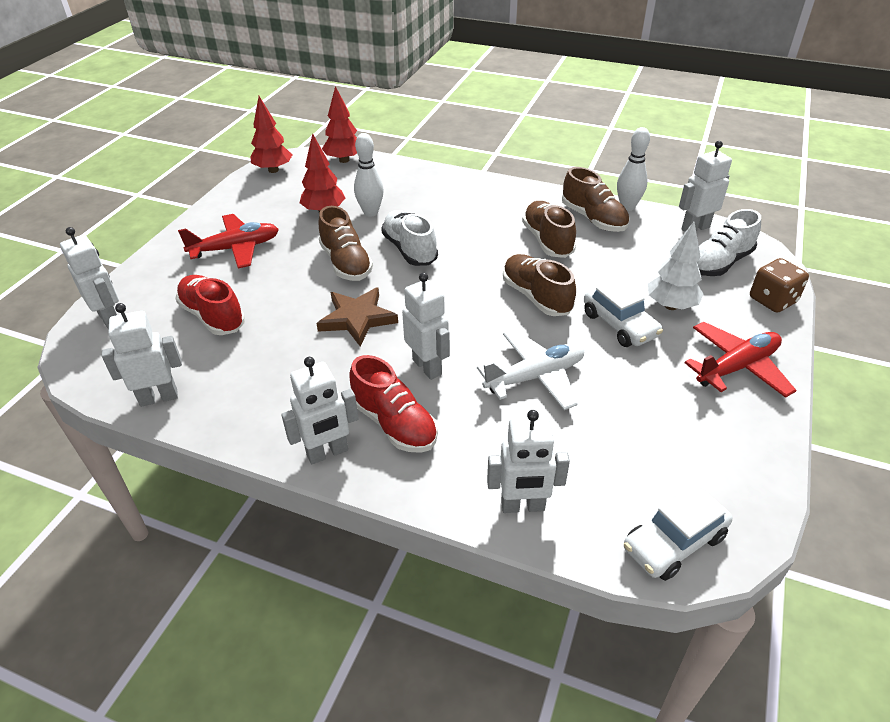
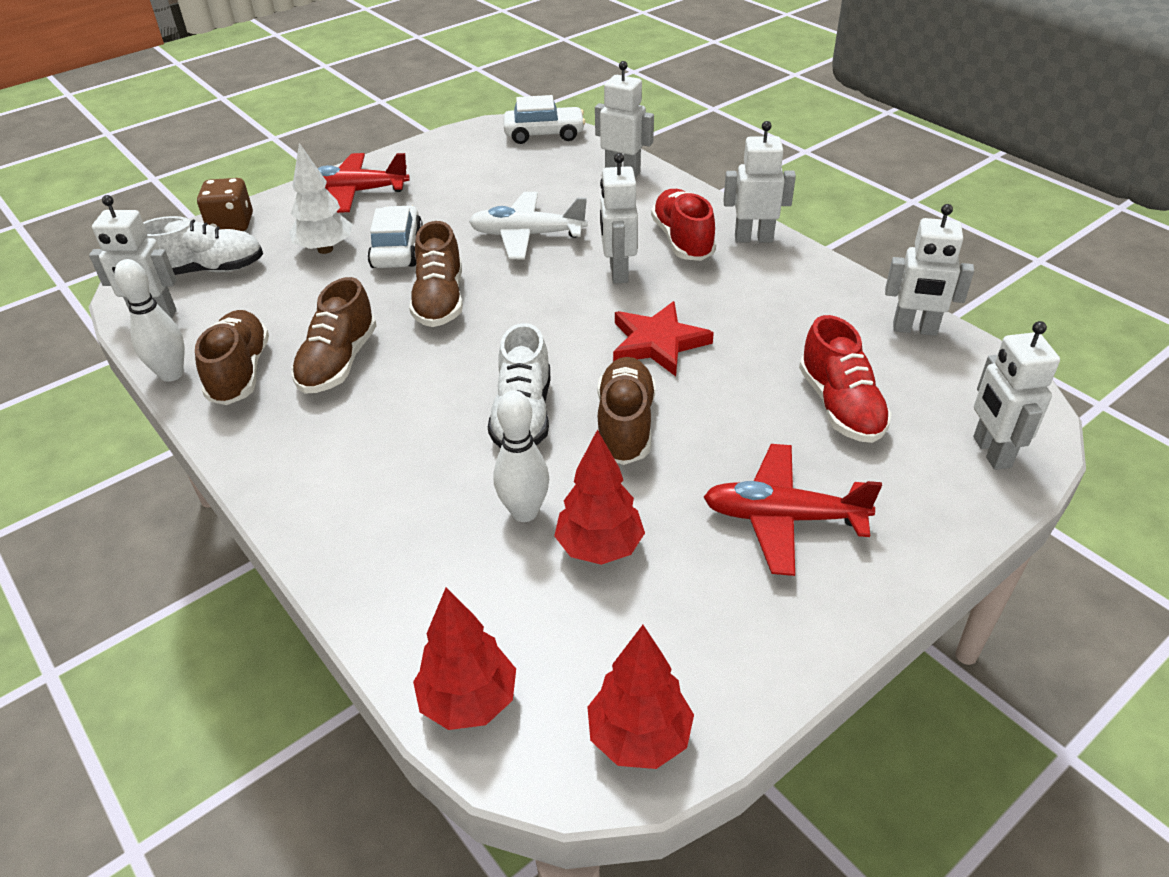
camera: 150 degrees left, 0 degrees up
(357, 318) = (658, 343): brown star -> red star

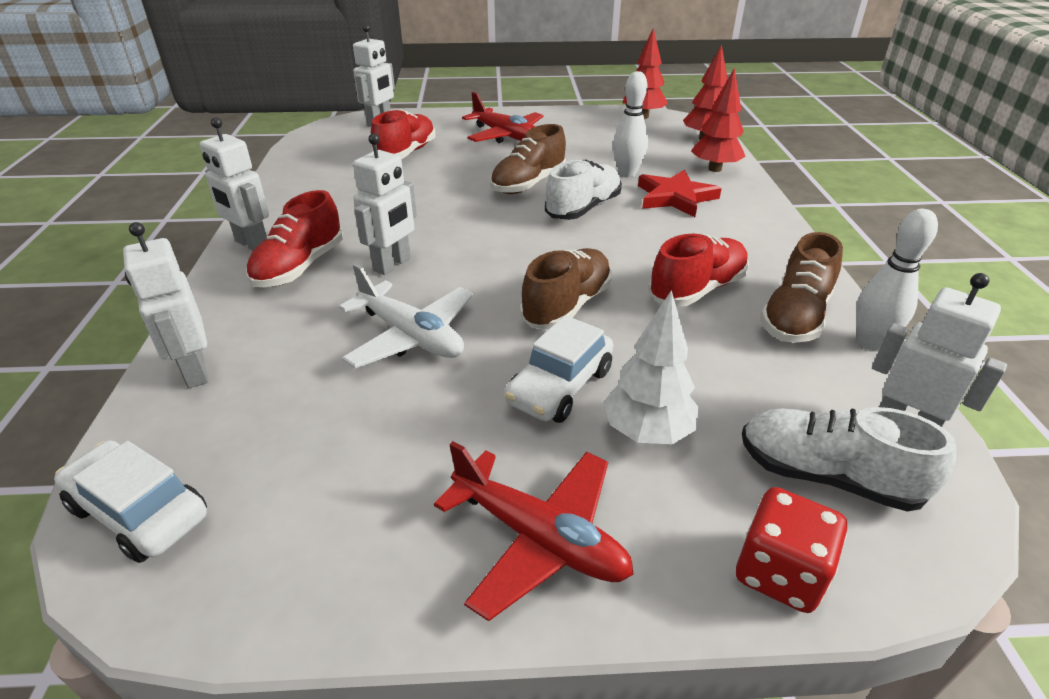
camera: 145 degrees left, 5 degrees down
(231, 224) = (779, 572): brown dice -> red dice
(338, 362) = (697, 289): brown shoe -> red shoe
(599, 548) = (602, 153): red tree -> red tree (714, 169)
(658, 343) = (445, 211): red star -> red star (675, 197)
(914, 329) = (297, 163): white robot -> none

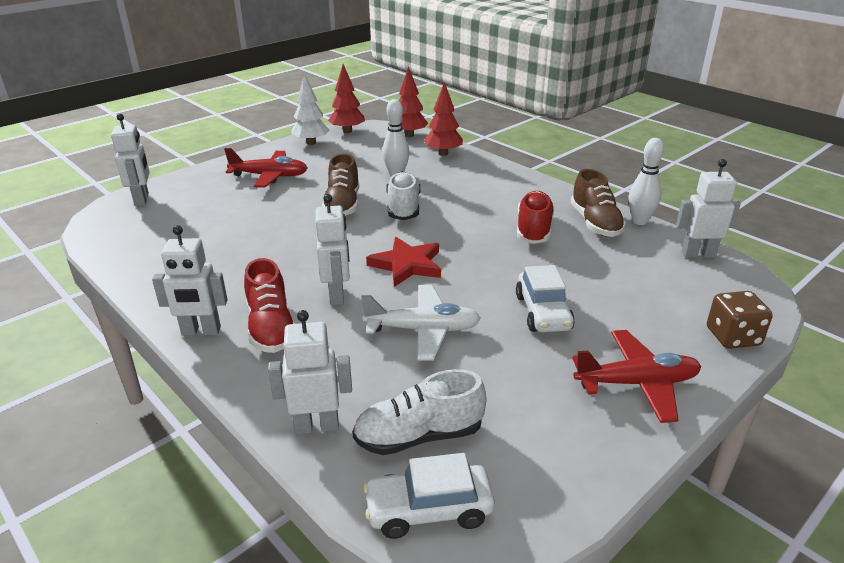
camera: 40 degrees left, 5 degrees down
(194, 371) = (316, 426): white robot -> white robot turned 150 degrees clockwise
(406, 153) = (210, 216): red shoe -> none
(567, 306) = (482, 269): brown shoe -> none
(647, 432) = (611, 311): white tree -> white tree (311, 143)
(675, 197) = (446, 180): red star -> red star (407, 265)
(779, 572) = (732, 337): red dice -> brown dice
(827, 476) = (699, 289): white shoe -> white shoe (419, 436)

